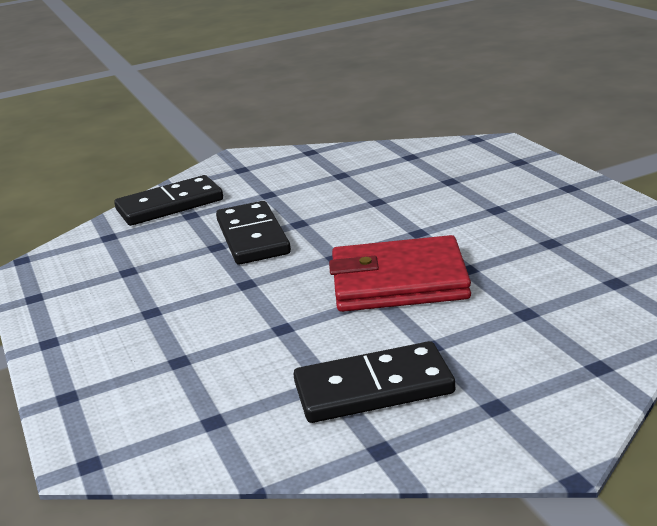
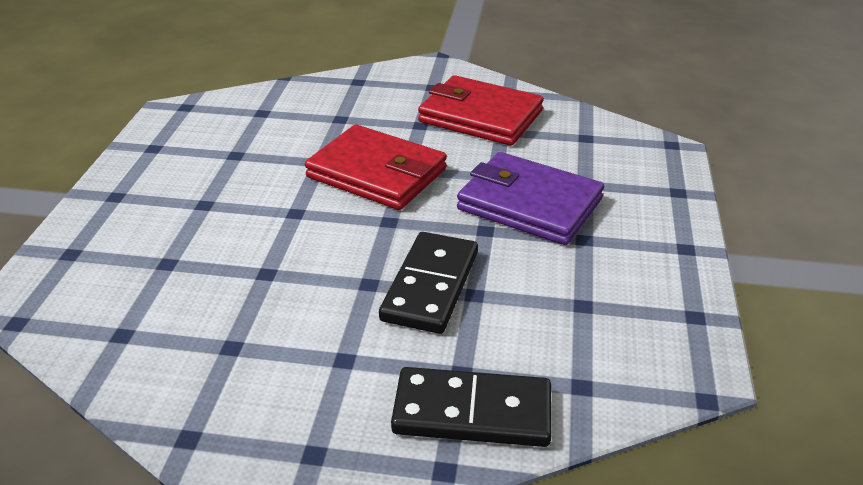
camera: 150 degrees left, 10 degrees up
(223, 317) = (529, 204): none -> purple wallet
(373, 388) = (480, 116): black domino -> red wallet

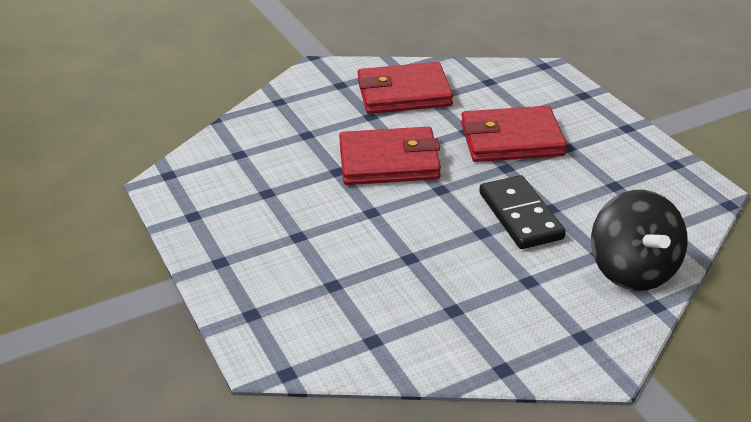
camera: 35 degrees left, 0 degrees up
(472, 412) = (632, 270): black domino -> black spinning top
(529, 204) = (511, 140): purple wallet -> red wallet

